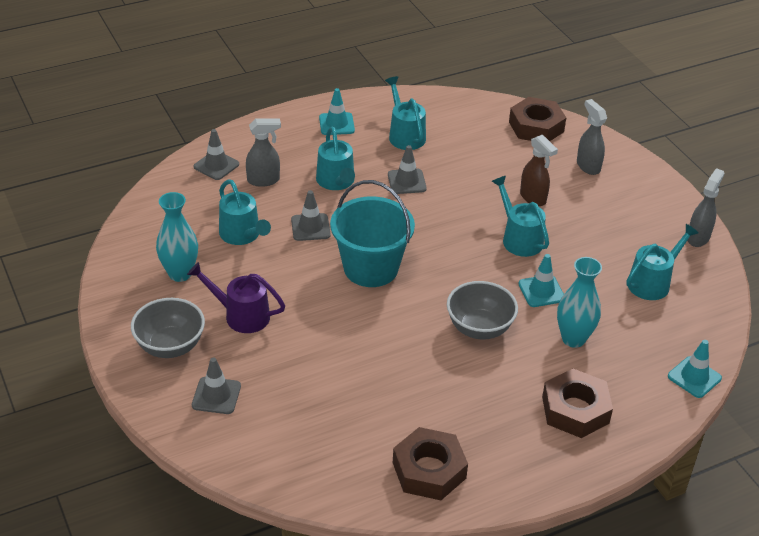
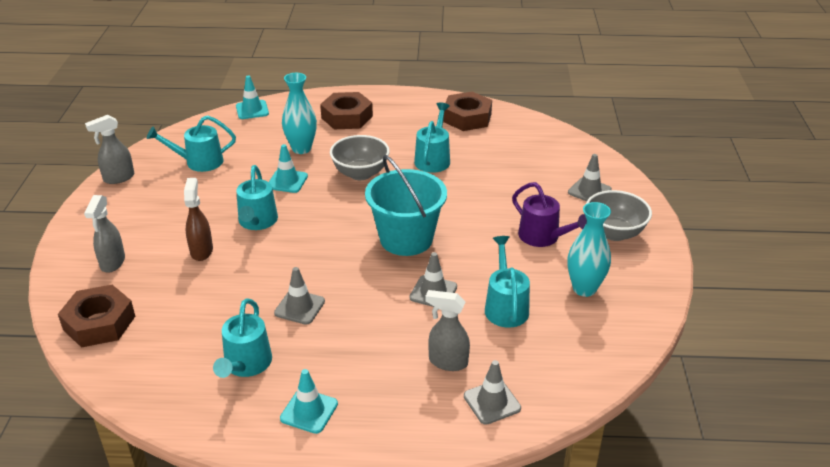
camera: 150 degrees left, 5 degrees down
(336, 182) = (371, 332): turquoise watering can -> turquoise watering can (433, 159)

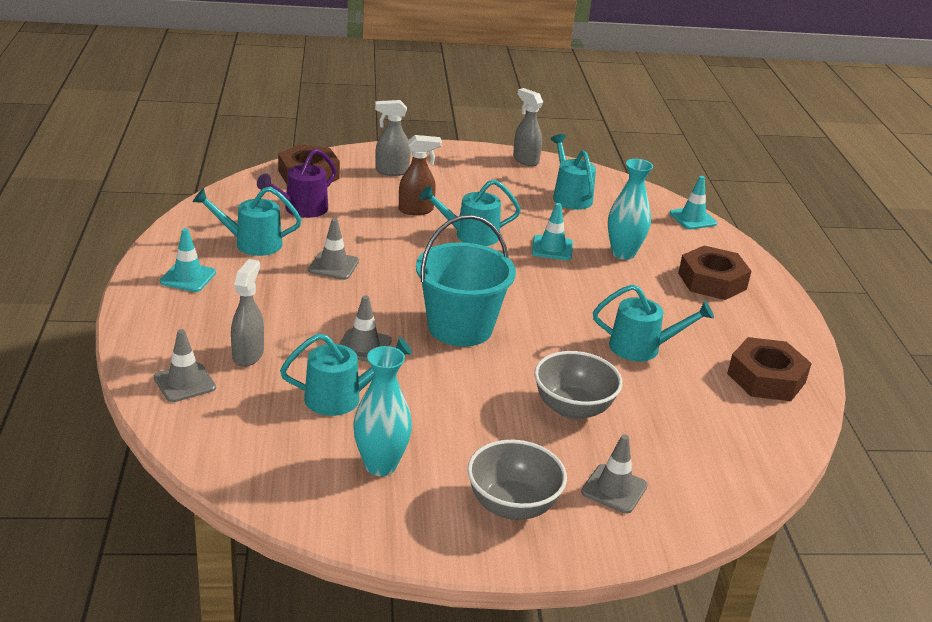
camera: 80 degrees right, 5 degrees down
(360, 173) = (586, 294): grey bowl -> grey bowl (573, 408)
(543, 237) = (486, 436): purple watering can -> purple watering can (301, 209)

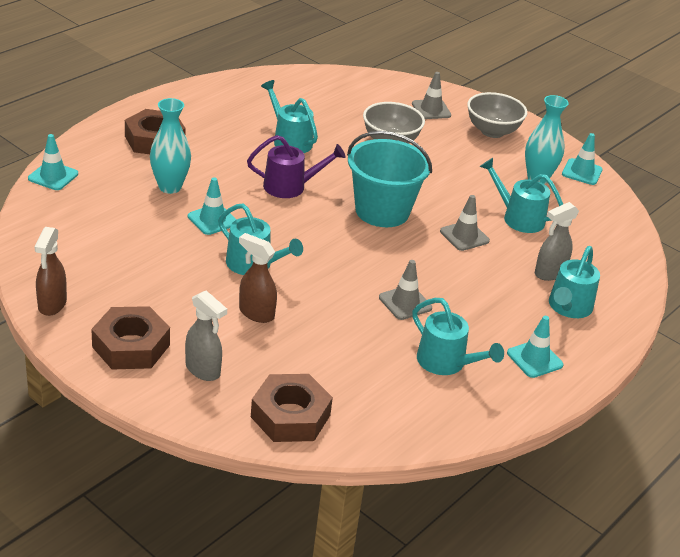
camera: 135 degrees left, 5 degrees up
(184, 382) = (609, 279): grey traffic cone -> none
(301, 209) = (357, 375): purple watering can -> purple watering can (291, 187)
(344, 514) = (582, 172): none -> turquoise traffic cone
(525, 160) = (52, 305): grey spray bottle -> brown spray bottle
(570, 196) = (100, 248): turquoise watering can -> turquoise watering can (568, 308)
(766, 378) = (253, 93): brown nut -> brown nut (131, 346)

